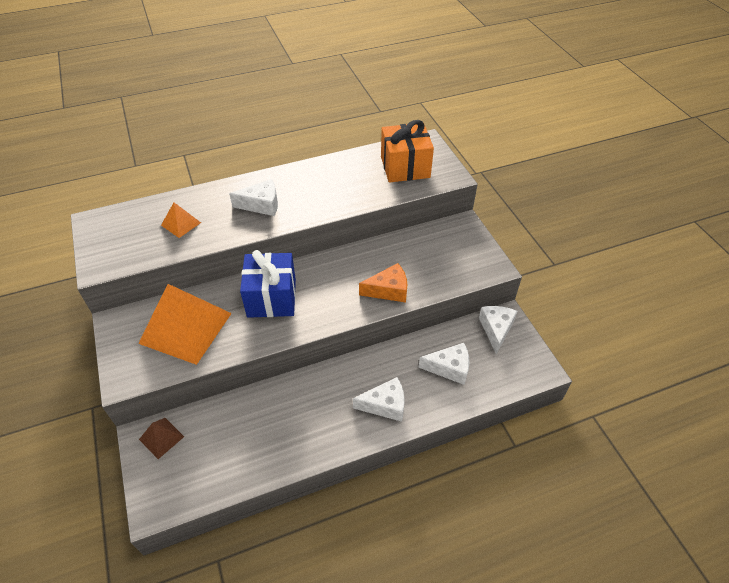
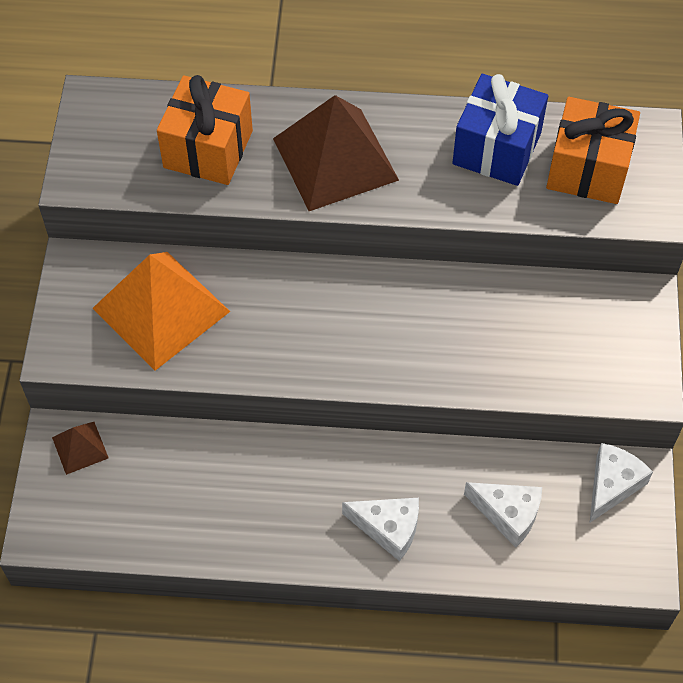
camera: 25 degrees right, 10 degrees up
(181, 224) = (208, 149): orange pyramid -> orange gift
(261, 205) = (335, 159): white cheese -> brown pyramid
(271, 298) = (294, 309): blue gift -> blue gift (496, 148)
(388, 290) = (467, 364): orange cheese -> none

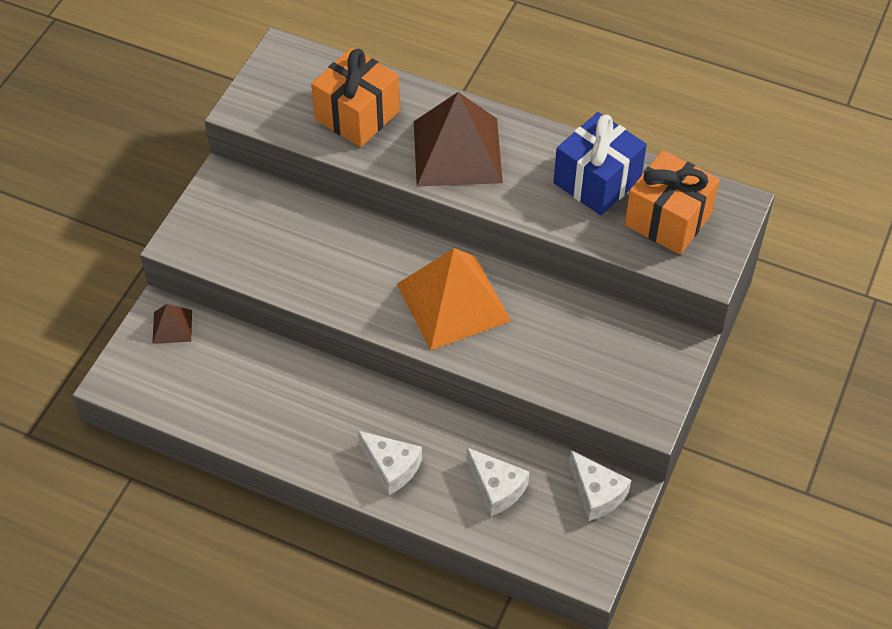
camera: 20 degrees right, 5 degrees down
(161, 309) = (273, 234): orange pyramid -> orange pyramid (453, 302)
(612, 485) = (596, 493): white cheese -> white cheese turned 90 degrees clockwise

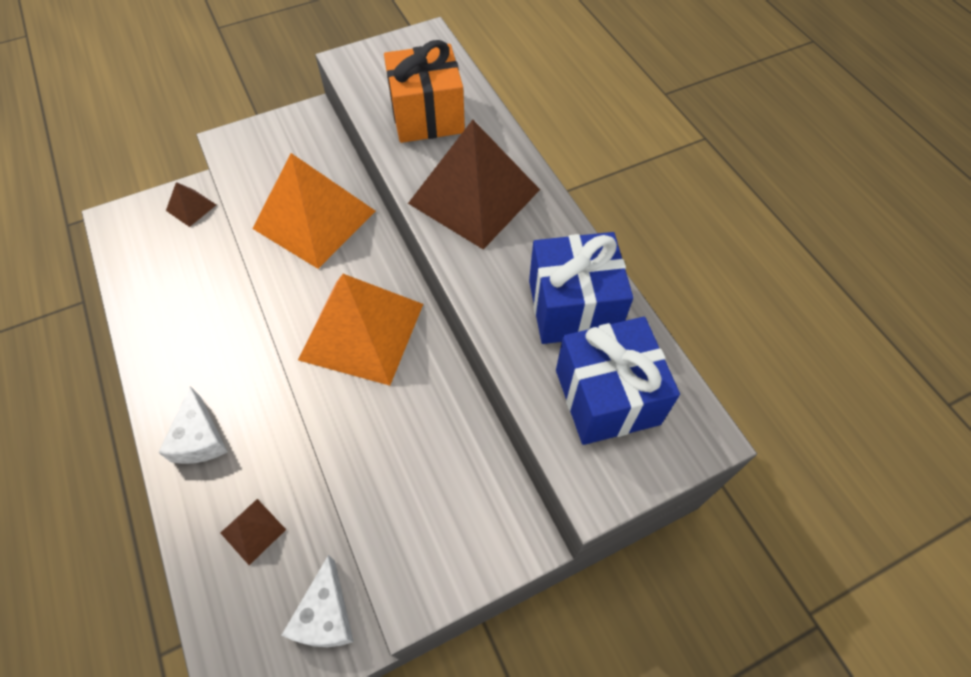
camera: 40 degrees right, 5 degrees up
(326, 253) = (314, 219): none -> orange pyramid
(496, 488) = (253, 531): white cheese -> brown pyramid
(668, 219) = (607, 397): orange gift -> blue gift

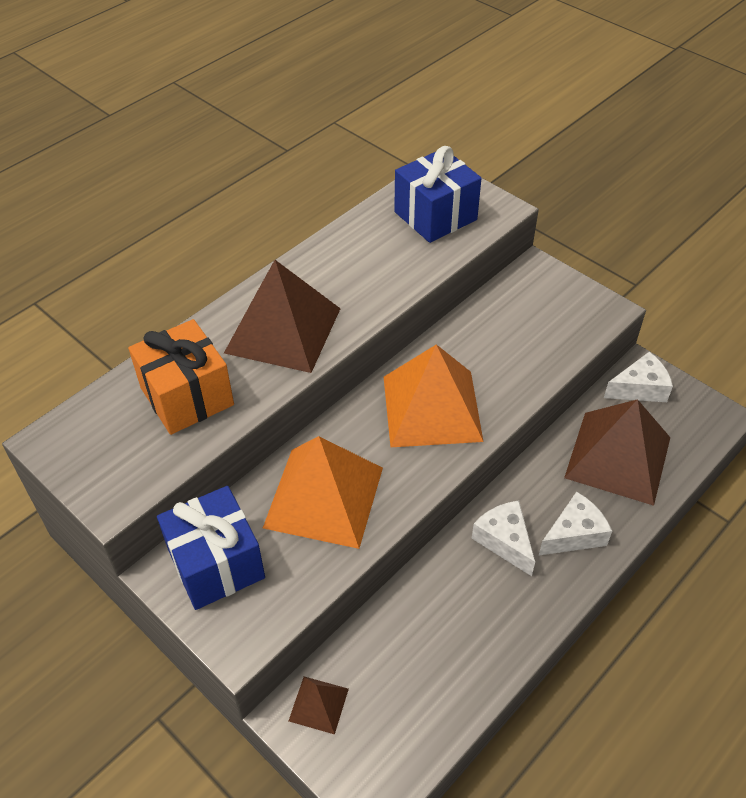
camera: 110 degrees left, 10 degrees down
(231, 376) = (504, 541): none -> white cheese
(253, 531) = (618, 457): brown pyramid -> brown pyramid, size x2.21
(573, 307) = (371, 246): blue gift -> blue gift (216, 564)

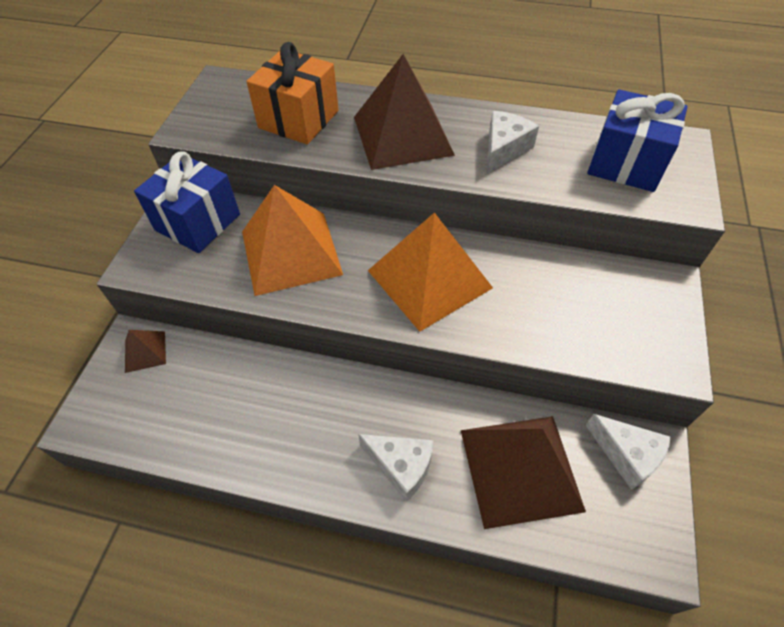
camera: 60 degrees right, 5 degrees up
(504, 541) = (359, 411): white cheese -> white cheese (504, 149)

